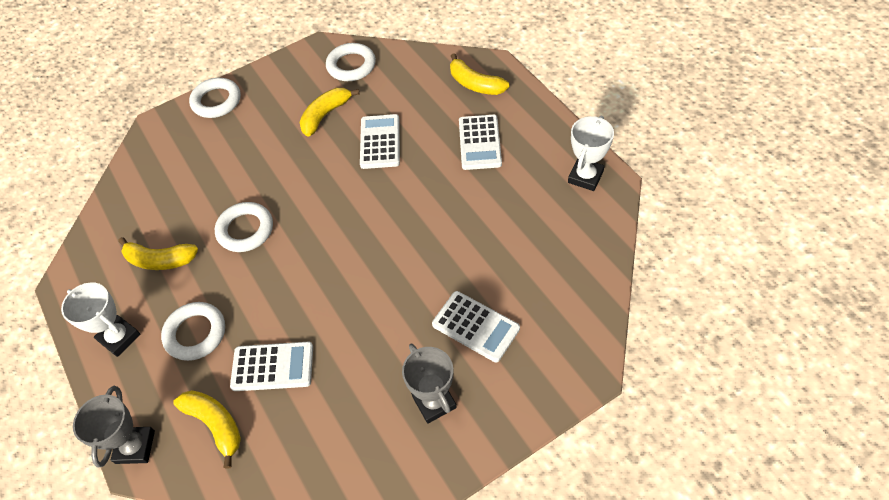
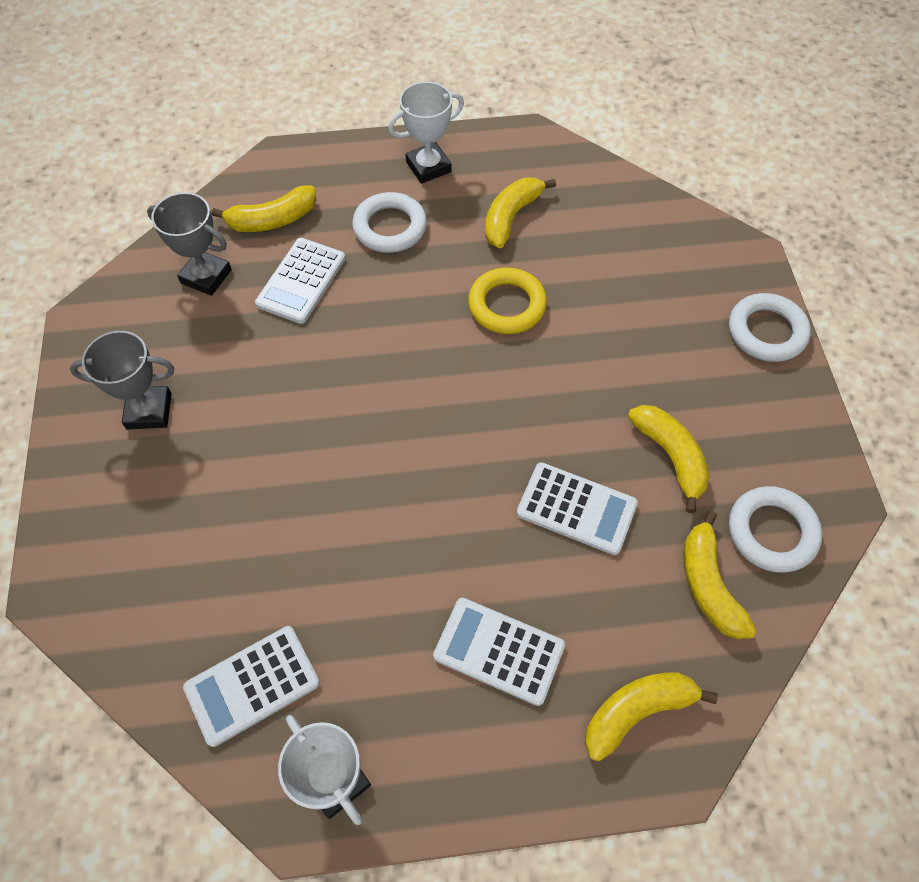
camera: 110 degrees right, 5 degrees up
(135, 447) = (296, 159): grey trophy -> grey trophy (206, 276)
(245, 230) = (507, 305): white ring -> yellow ring
(394, 79) = (708, 584): none -> yellow banana
(475, 326) = (204, 495): white calculator -> white calculator (252, 685)

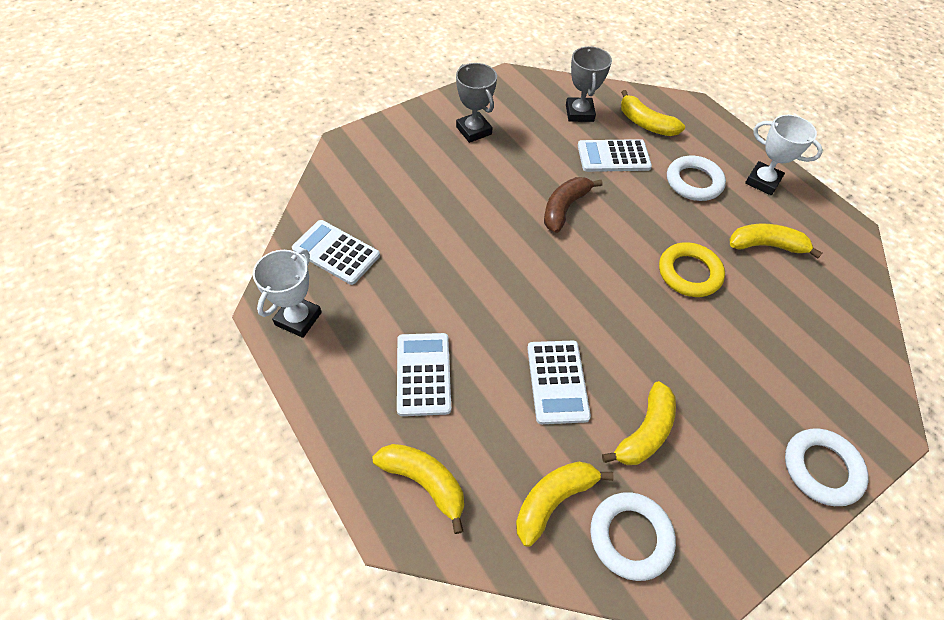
camera: 60 degrees right, 5 degrees down
(346, 375) = (564, 208): none -> brown banana

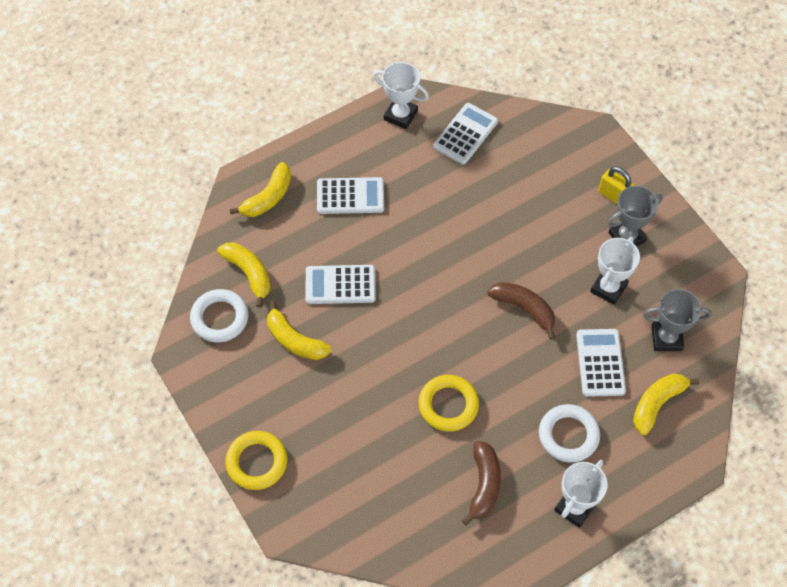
camera: 95 degrees right, 5 degrees up
(426, 136) = (614, 196): none -> yellow padlock
(532, 146) = (608, 288): none -> white trophy
(766, 245) = (484, 485): yellow banana -> brown banana
(821, 469) = (257, 462): white ring -> yellow ring

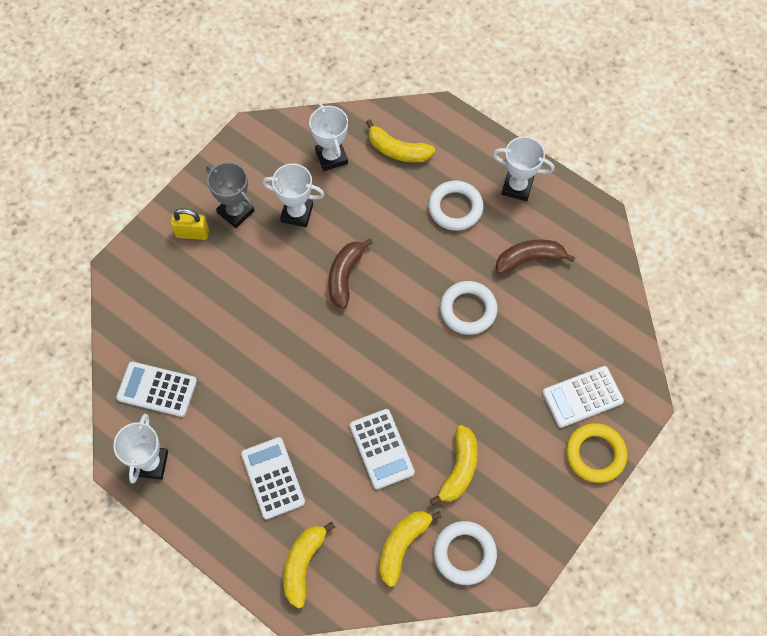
camera: 110 degrees left, 5 degrees up
(268, 197) = (303, 564): yellow banana -> yellow banana turned 90 degrees counterclockwise
(448, 405) = (468, 310): yellow ring -> white ring
(600, 363) = (376, 201): white calculator -> white calculator (582, 397)
(614, 196) = (192, 233): yellow padlock -> yellow padlock turned 75 degrees clockwise
(666, 338) = (331, 157): grey trophy -> white trophy

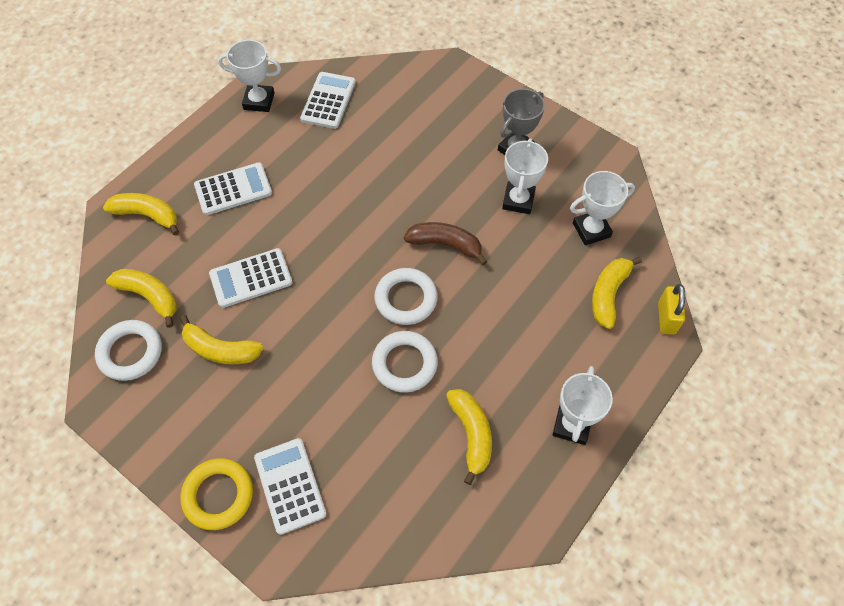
camera: 90 degrees right, 5 degrees down
(192, 233) = (490, 117): yellow padlock -> yellow padlock (666, 318)
(455, 208) = (536, 354): white ring -> white ring (406, 299)
(529, 259) = (471, 434): brown banana -> yellow banana

